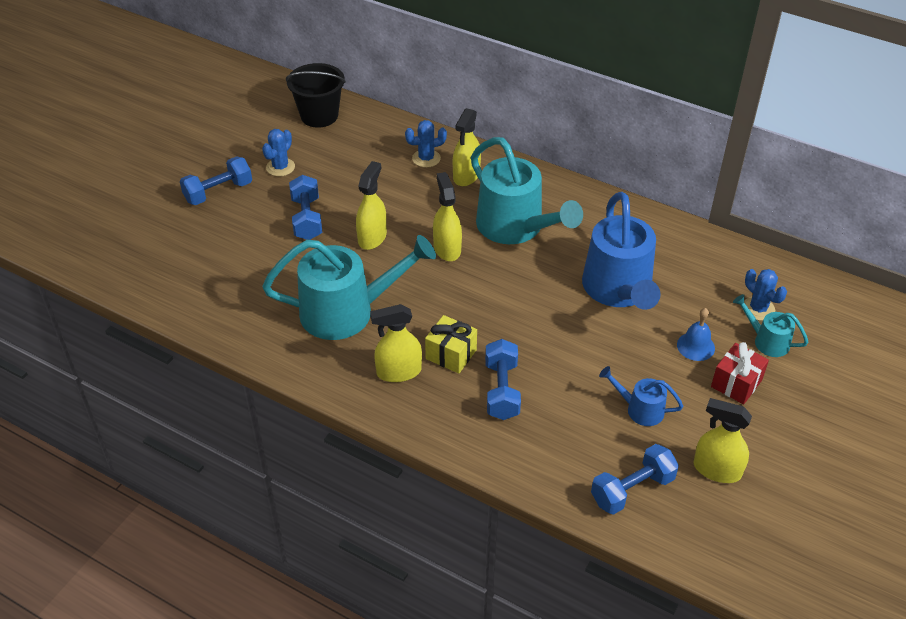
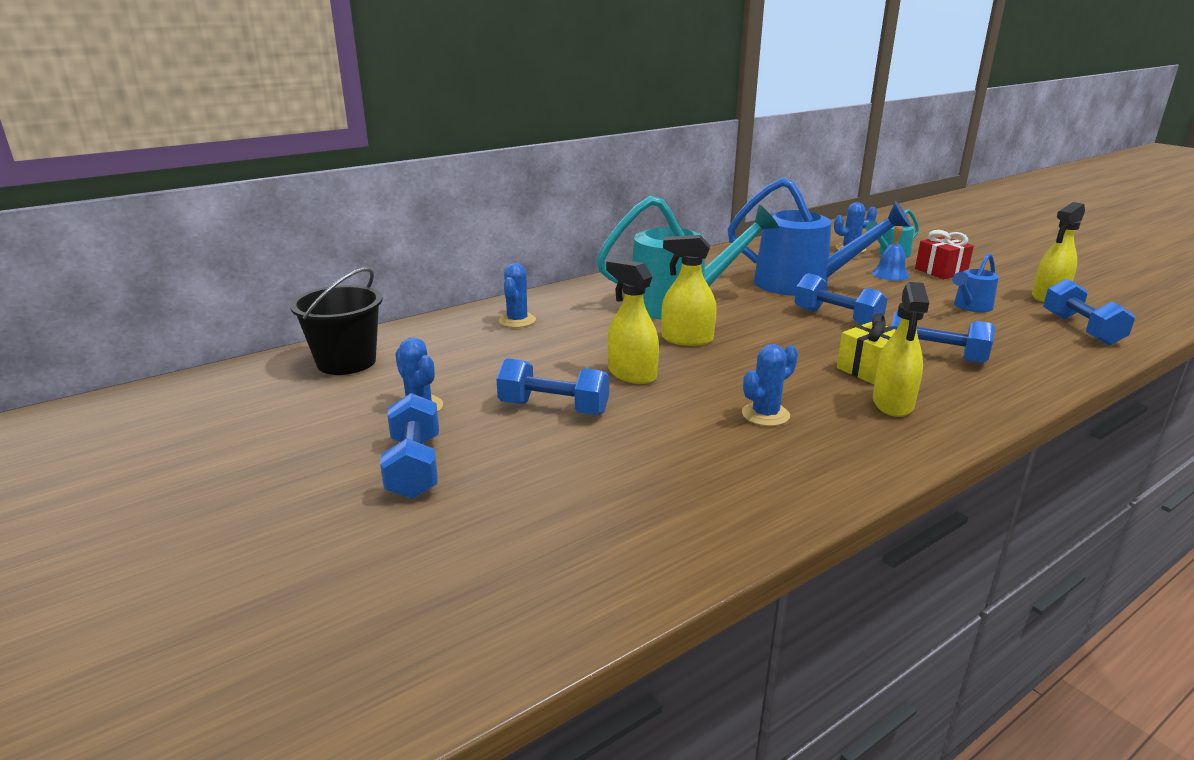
camera: 65 degrees left, 20 degrees down
(348, 311) = (765, 414): turquoise watering can -> blue cactus
(466, 176) = (571, 308): yellow spray bottle -> none
(547, 323) = (837, 318): none -> blue dumbbell

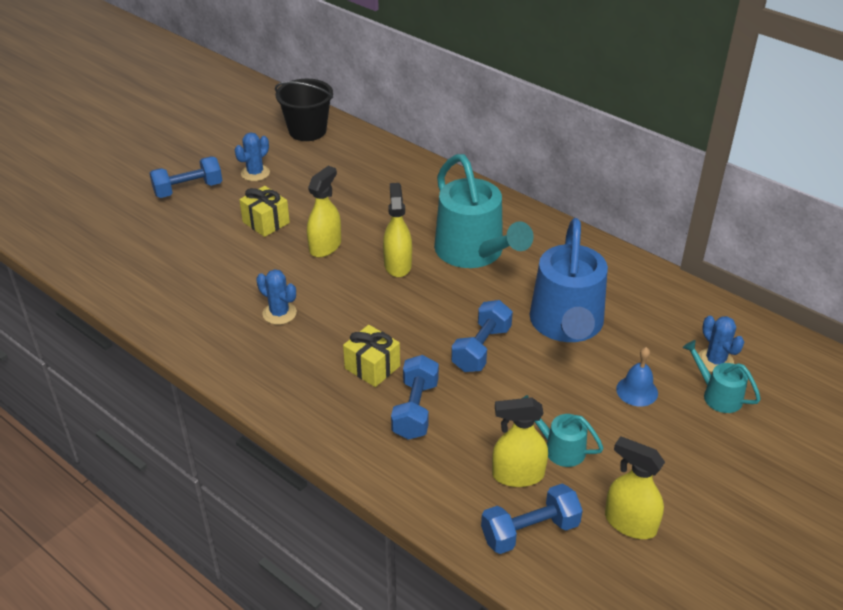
camera: 75 degrees right, 15 degrees up
(517, 320) = (401, 179): blue cactus -> none
(553, 408) = (266, 222): blue dumbbell -> yellow gift
(892, 404) = (313, 378): yellow spray bottle -> yellow spray bottle (517, 475)
(940, 271) = (673, 435): red gift -> none
(970, 307) = (559, 448): blue watering can -> turquoise watering can

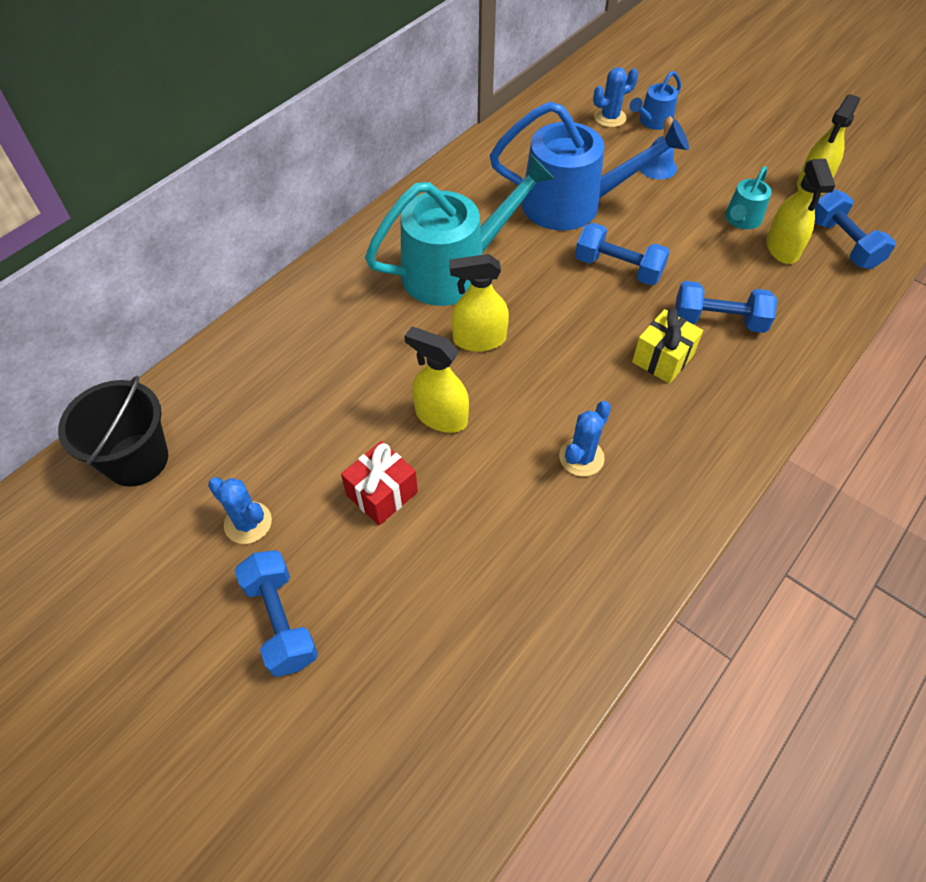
camera: 90 degrees left, 15 degrees up
(266, 222) = (382, 493): yellow gift -> red gift
(717, 395) = (652, 122): turquoise watering can -> blue watering can

